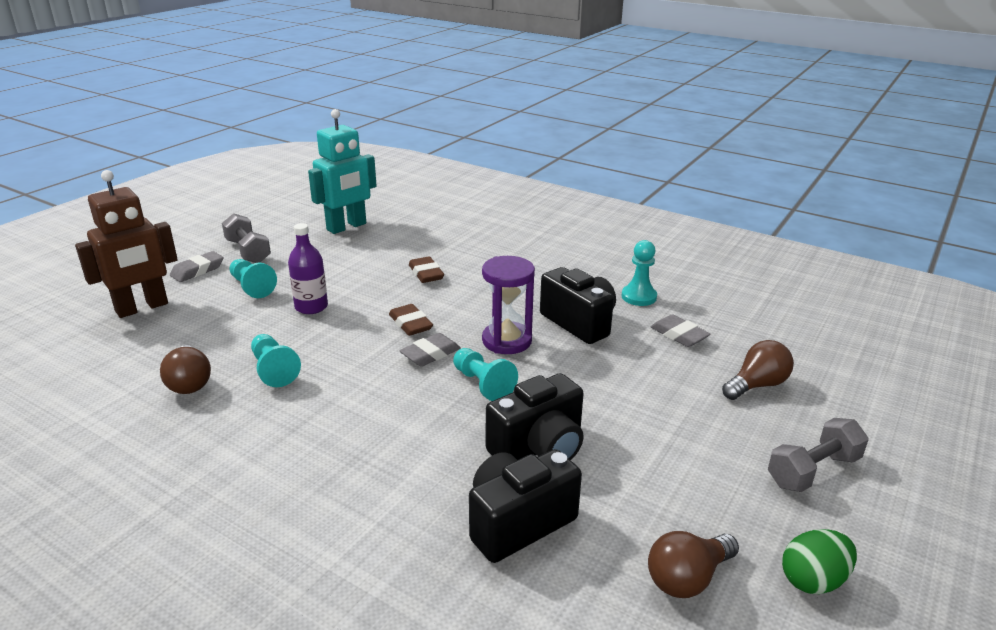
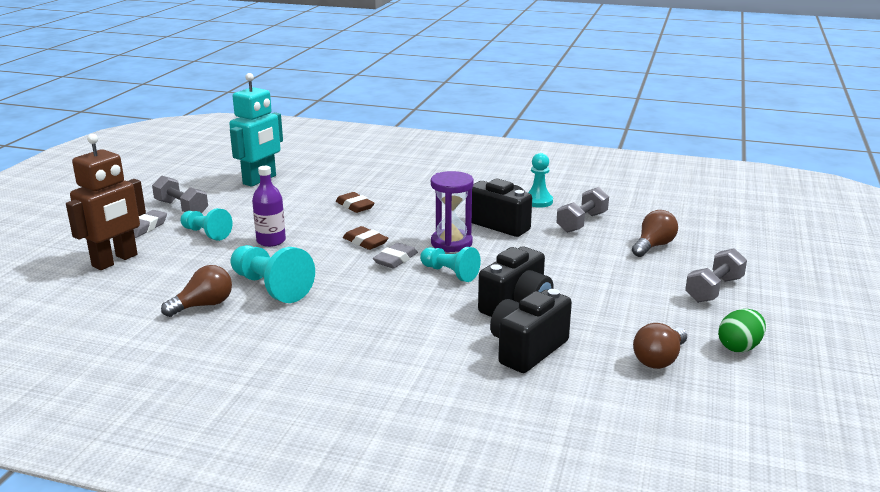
camera: 15 degrees left, 5 degrees down
(189, 382) = (203, 305): brown light bulb -> brown light bulb turned 90 degrees counterclockwise
(273, 370) = (271, 287): turquoise pawn -> turquoise pawn, size x1.52
(679, 335) = (582, 222): grey eraser -> grey dumbbell

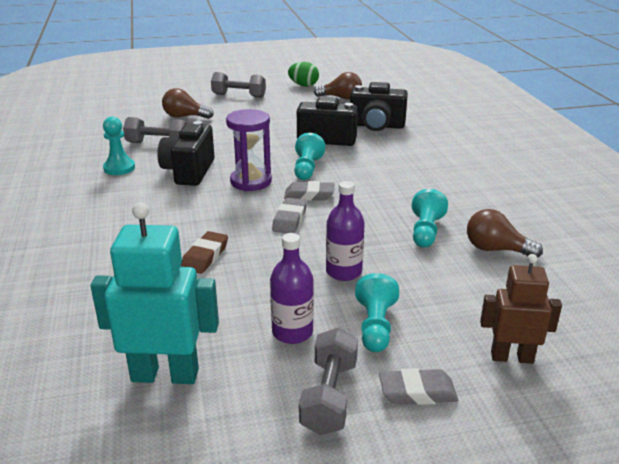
camera: 120 degrees left, 5 degrees up
(115, 261) = (511, 357): brown robot -> brown robot, size x0.65
(240, 212) = (292, 332): none -> purple bottle
(271, 287) = (425, 231): turquoise pawn -> turquoise pawn, size x0.66
(365, 242) = (289, 220): brown eraser -> grey eraser

